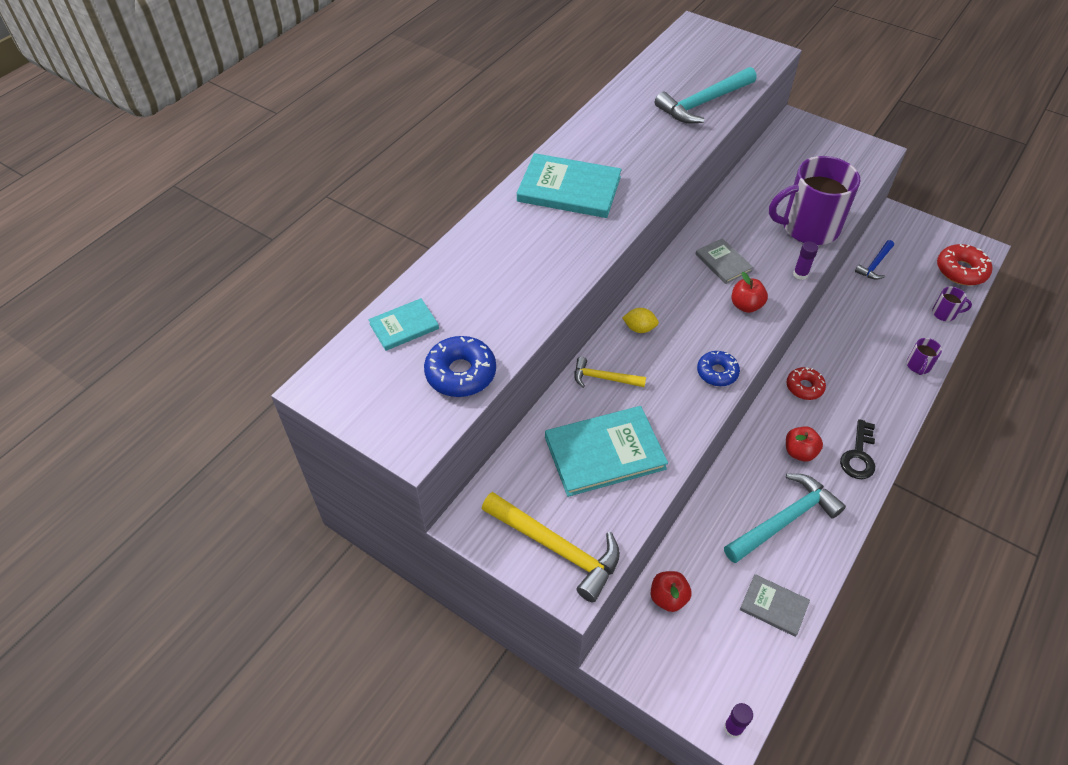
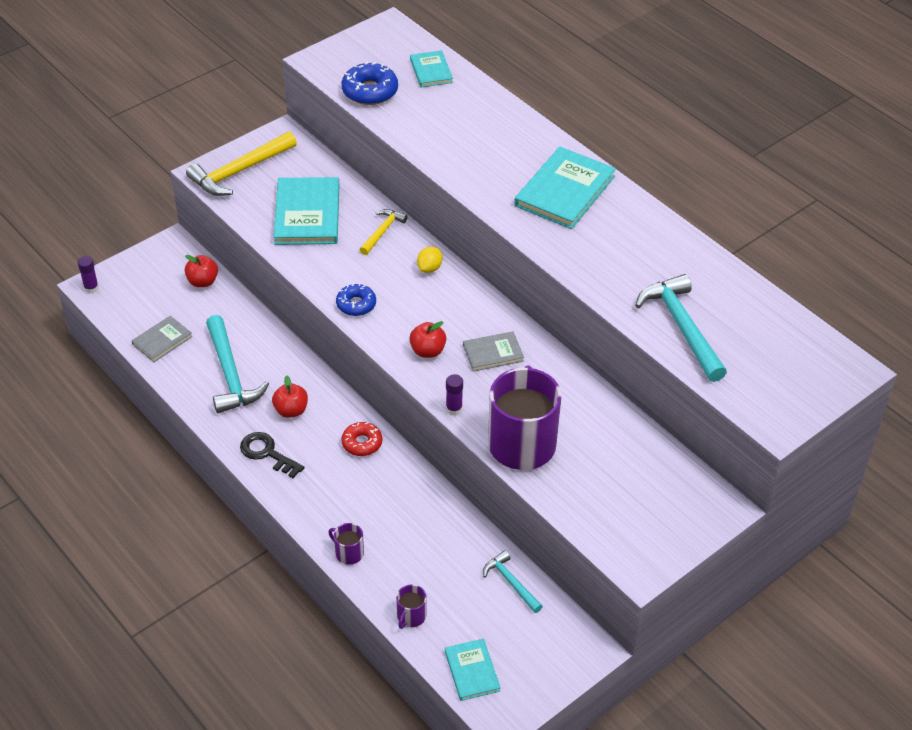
camera: 105 degrees right, 5 degrees down
(875, 264) = (511, 583): blue hammer -> turquoise hammer
(961, 270) = (472, 671): red donut -> turquoise book

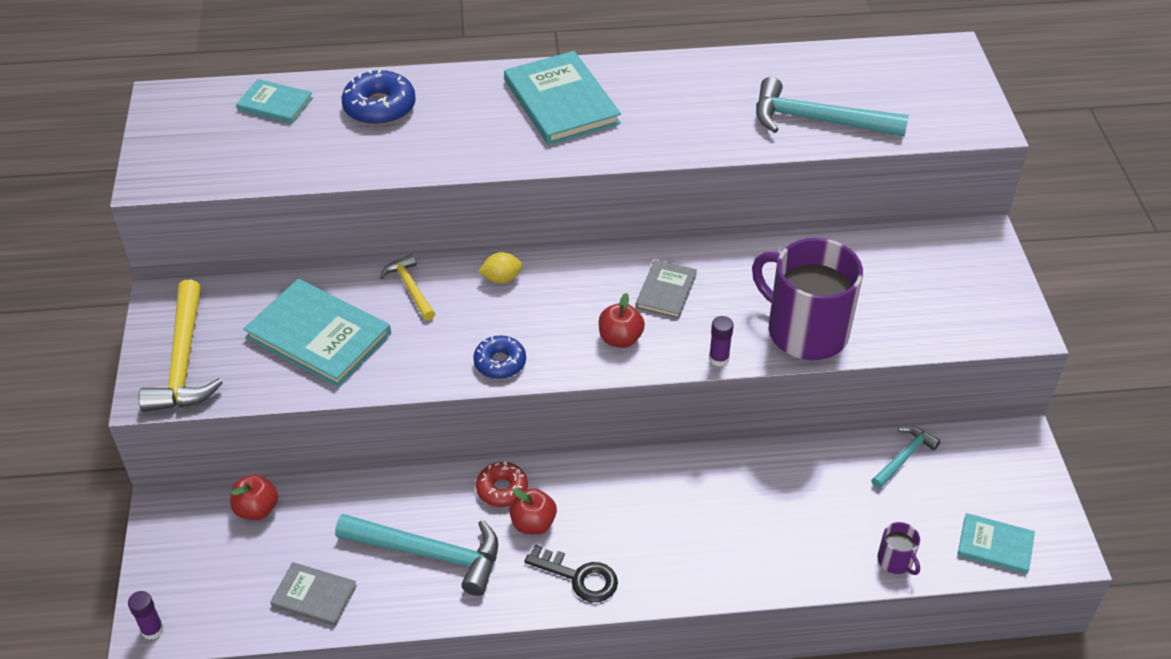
camera: 55 degrees left, 0 degrees up
(162, 340) = (314, 596): grey book -> grey book turned 60 degrees counterclockwise
(267, 453) = (578, 577): black key -> black key turned 135 degrees counterclockwise
(348, 553) = (775, 572): purple mug -> none
(362, 443) = (631, 484): red donut -> red donut (502, 489)
(370, 91) = (253, 163): blue donut -> blue donut (379, 107)
(429, 268) = (501, 278): yellow lemon -> yellow lemon turned 75 degrees counterclockwise
(511, 583) = (903, 457): turquoise hammer -> turquoise hammer turned 135 degrees clockwise

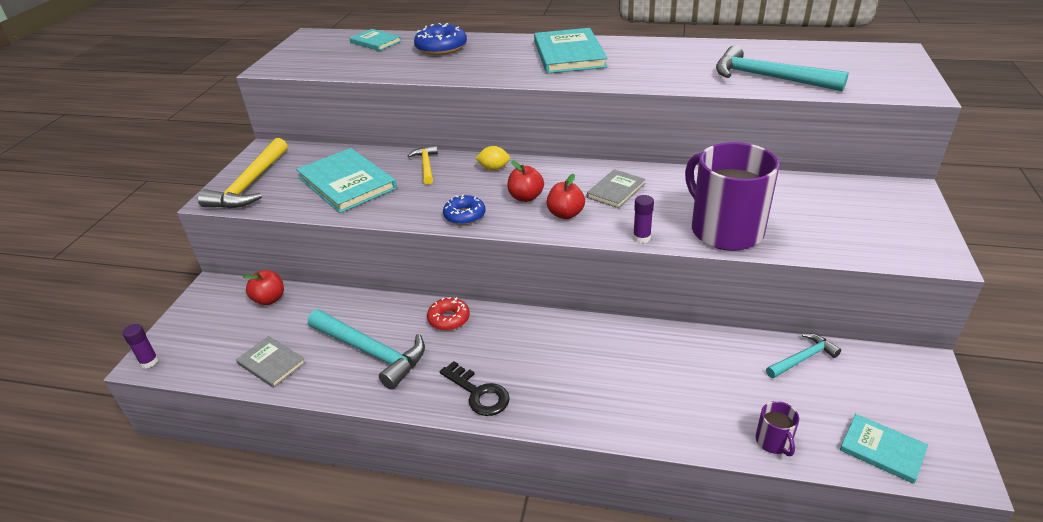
camera: 20 degrees right, 10 degrees down
(533, 523) = (461, 347): red apple -> red apple (526, 197)

